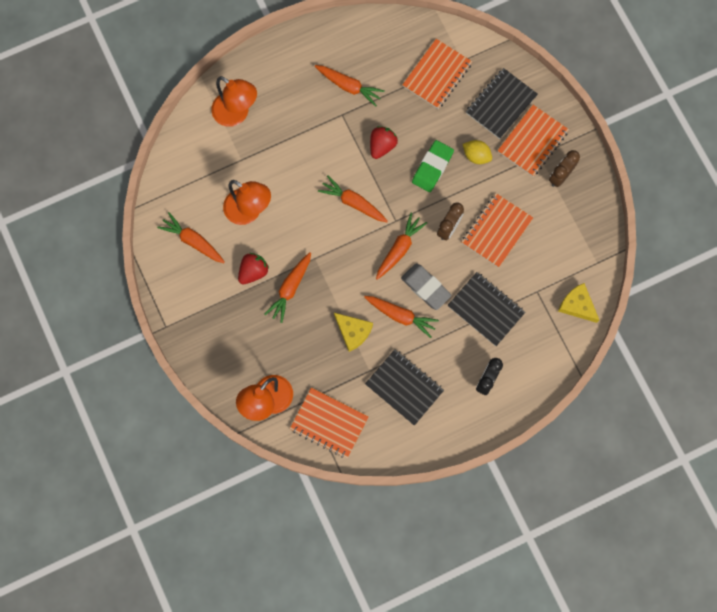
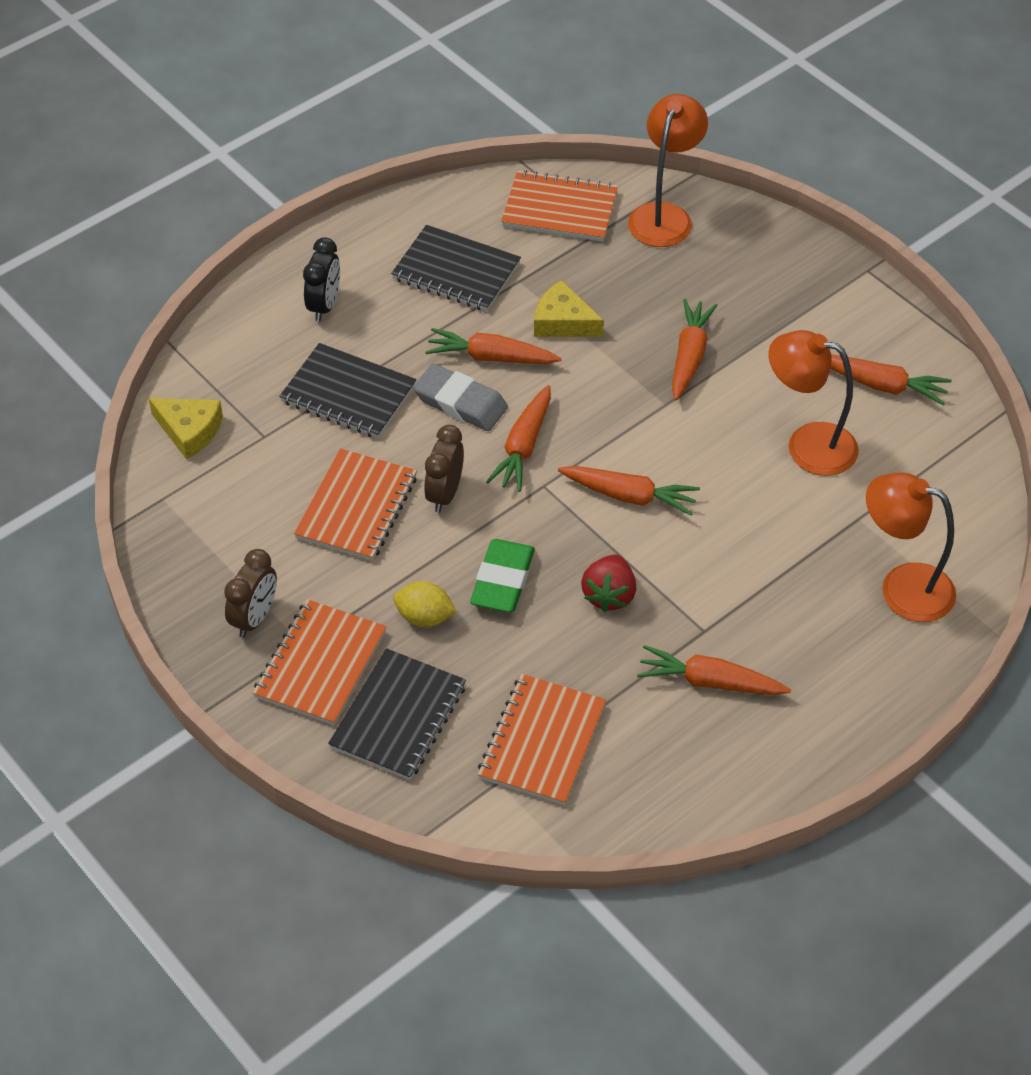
camera: 165 degrees right, 25 degrees down
(253, 271) = (761, 365): red strawberry -> none

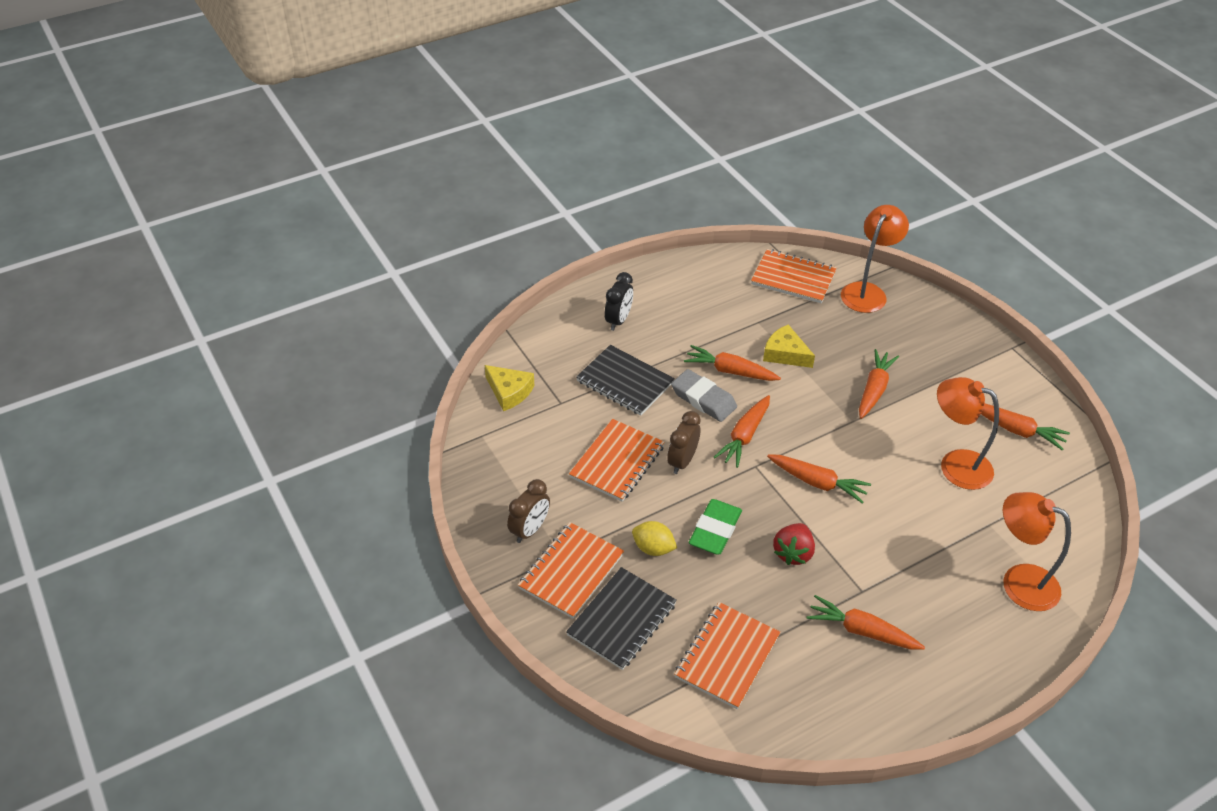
camera: 10 degrees right, 5 degrees down
(456, 271) = (714, 310): black notebook -> none

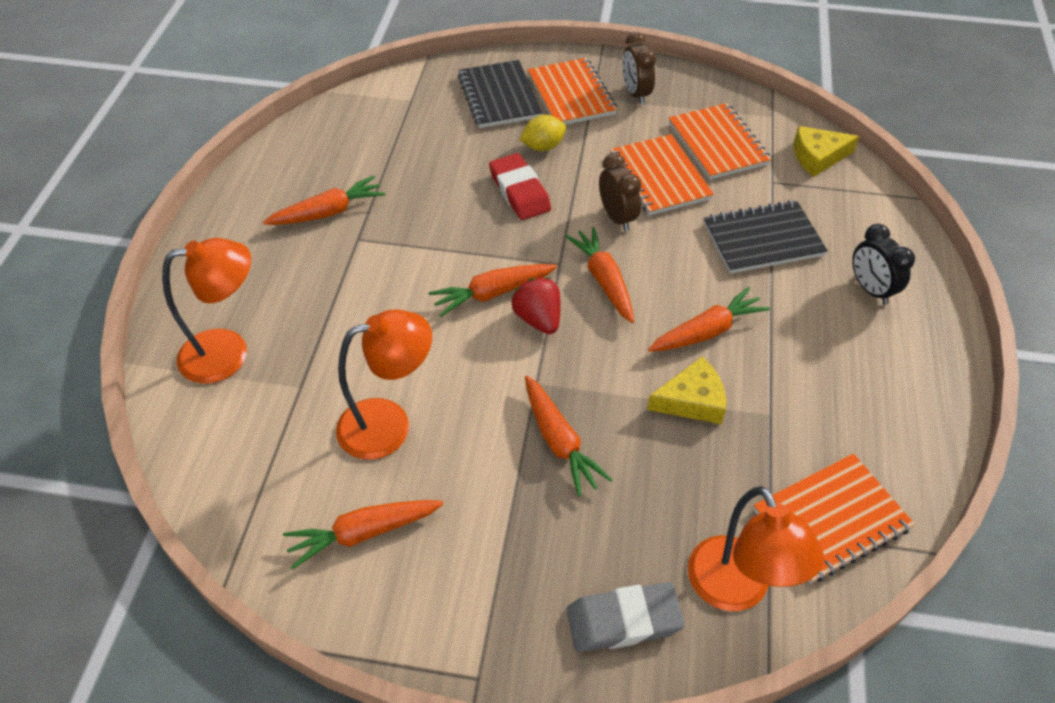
camera: 130 degrees right, 5 degrees up
(703, 399) = (684, 282): grey eraser -> grey eraser (623, 620)
(715, 530) = (519, 191): green eraser -> red eraser
(727, 656) = (405, 128): orange notebook -> orange notebook (718, 144)
(793, 553) = (442, 223): red strawberry -> red strawberry (538, 319)

